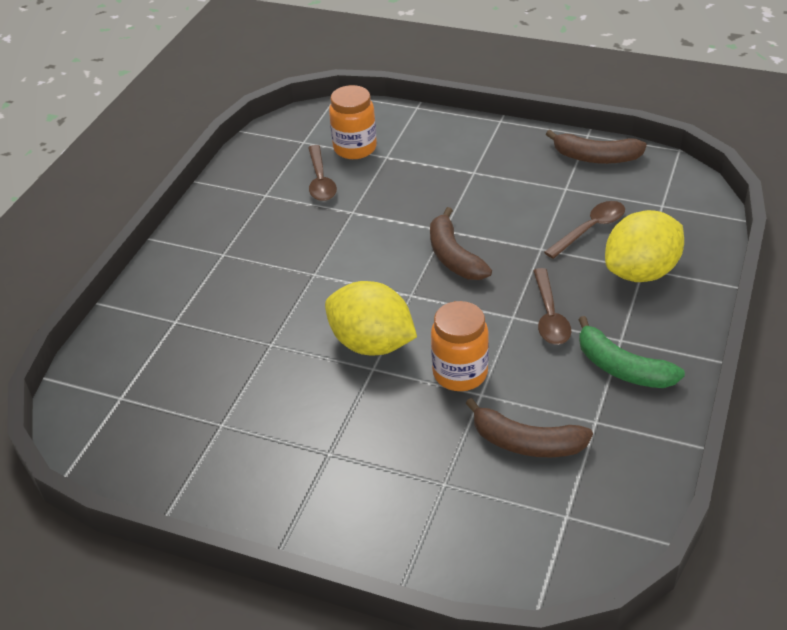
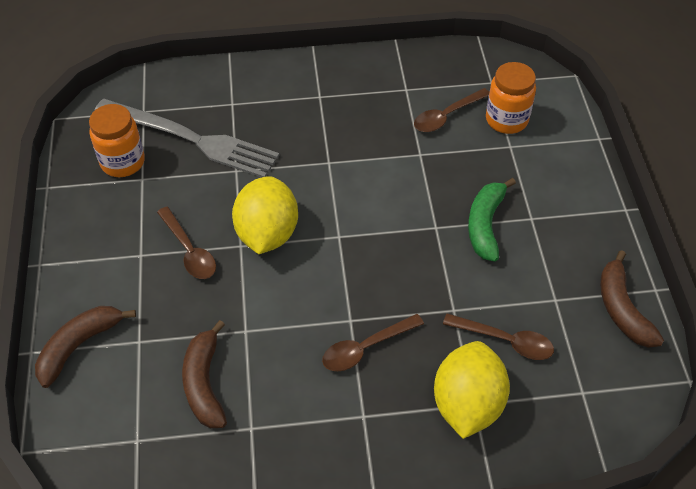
camera: 60 degrees right, 10 degrees up
(197, 367) = (191, 139): none -> grey fork
(352, 410) = (189, 251): none -> brown spoon
(454, 256) = (404, 248): brown banana -> brown banana (79, 346)
(460, 373) = (262, 307): orange jar -> orange jar (123, 162)
(622, 368) = (326, 428): green banana -> green banana (485, 225)
(641, 272) = (467, 404): yellow lemon -> yellow lemon turned 75 degrees clockwise

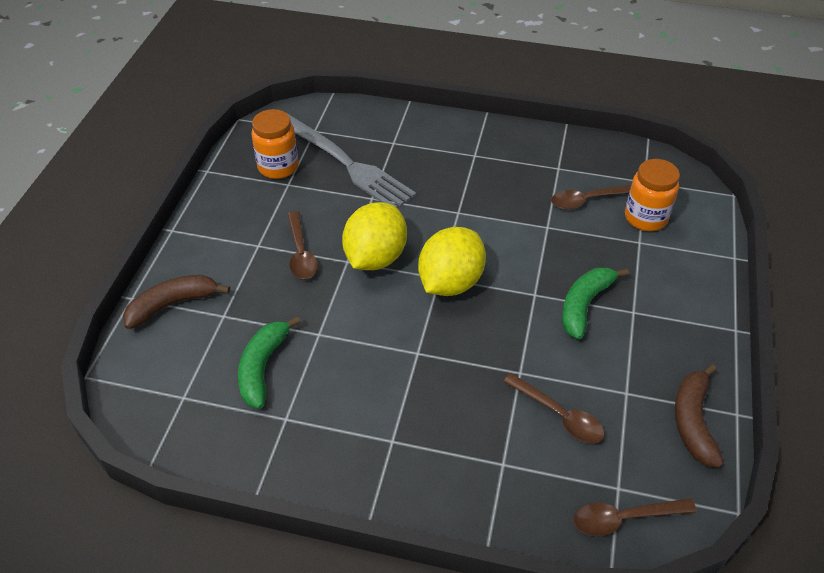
camera: 20 degrees right, 5 degrees down
(205, 383) = (263, 367): brown banana -> green banana
(365, 348) = (421, 381): brown spoon -> brown spoon (624, 518)
(467, 404) = (496, 462): yellow lemon -> yellow lemon (450, 282)

